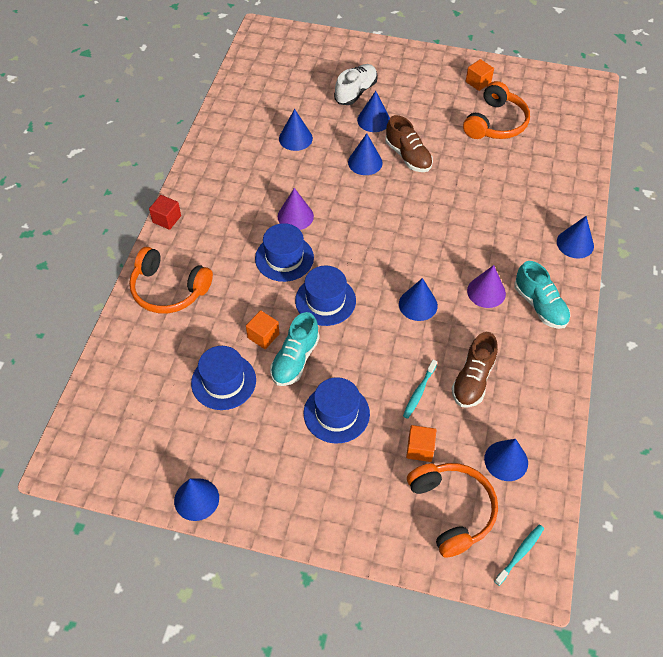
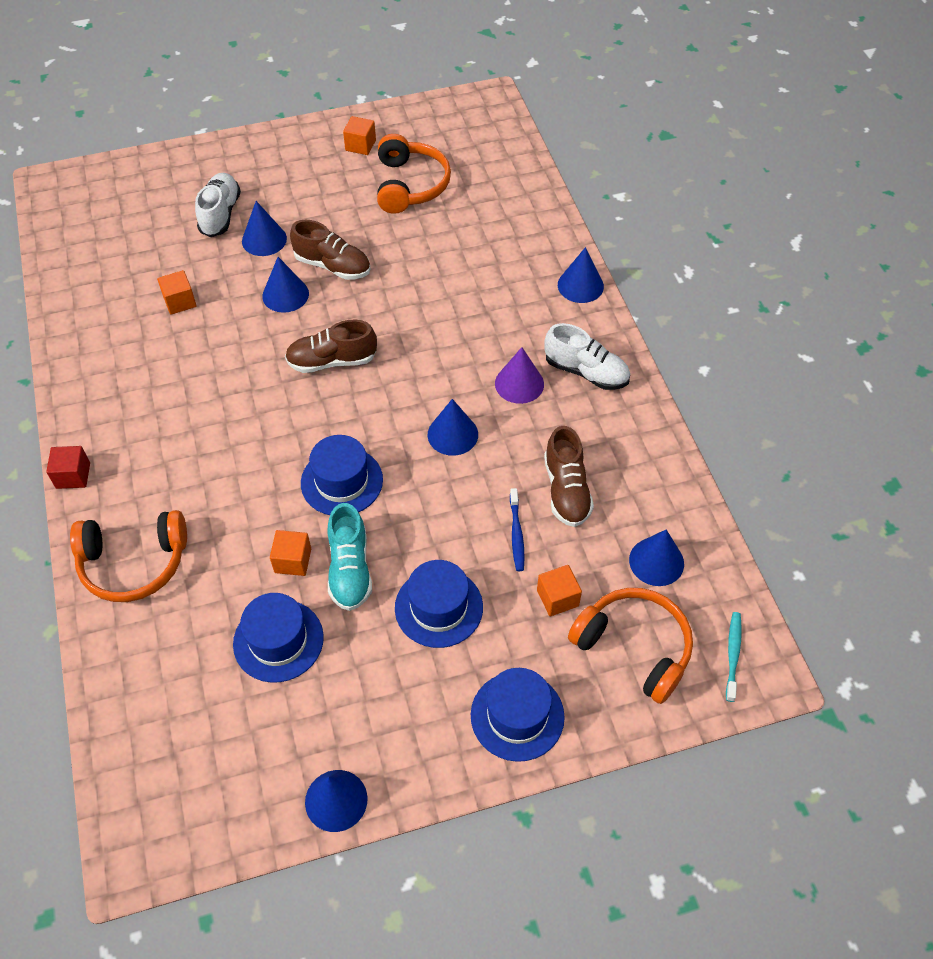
camera: 30 degrees left, 0 degrees up
(284, 258) = (258, 454): blue hat -> blue hat (517, 716)
(295, 138) = (180, 301): blue cone -> orange cube
(295, 216) = (240, 397): purple cone -> none
(368, 219) = (332, 361): none -> brown shoe
(419, 392) = (516, 534): turquoise toothbrush -> blue toothbrush
(540, 306) = (586, 372): turquoise shoe -> white shoe

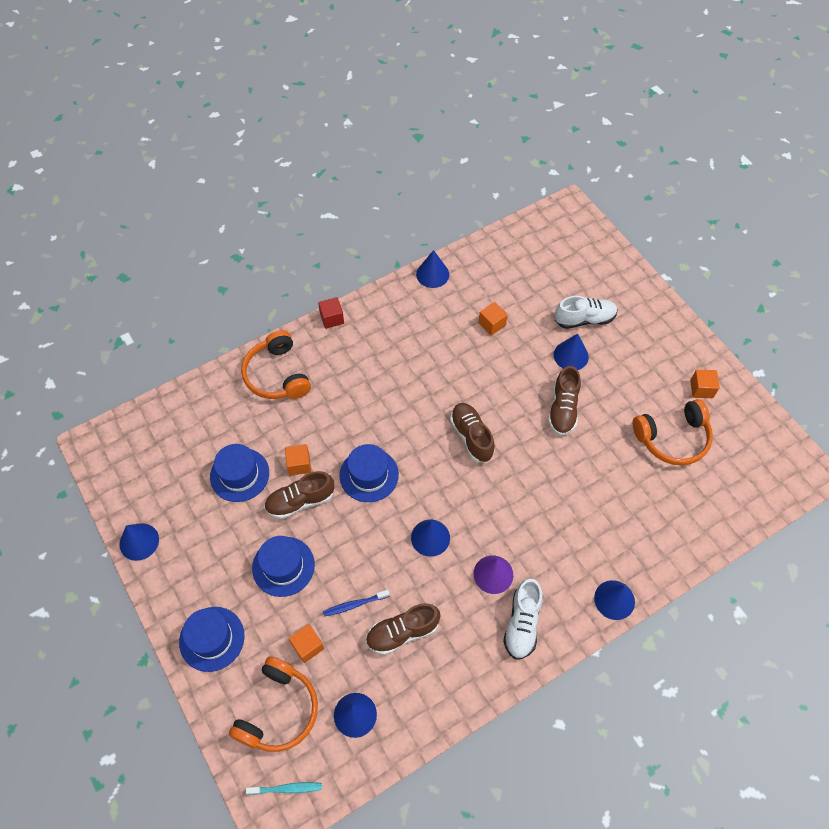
camera: 75 degrees right, 5 degrees up
(285, 295) = (522, 387): blue cone -> blue cone (432, 274)
(350, 569) = (300, 501): turquoise shoe -> brown shoe

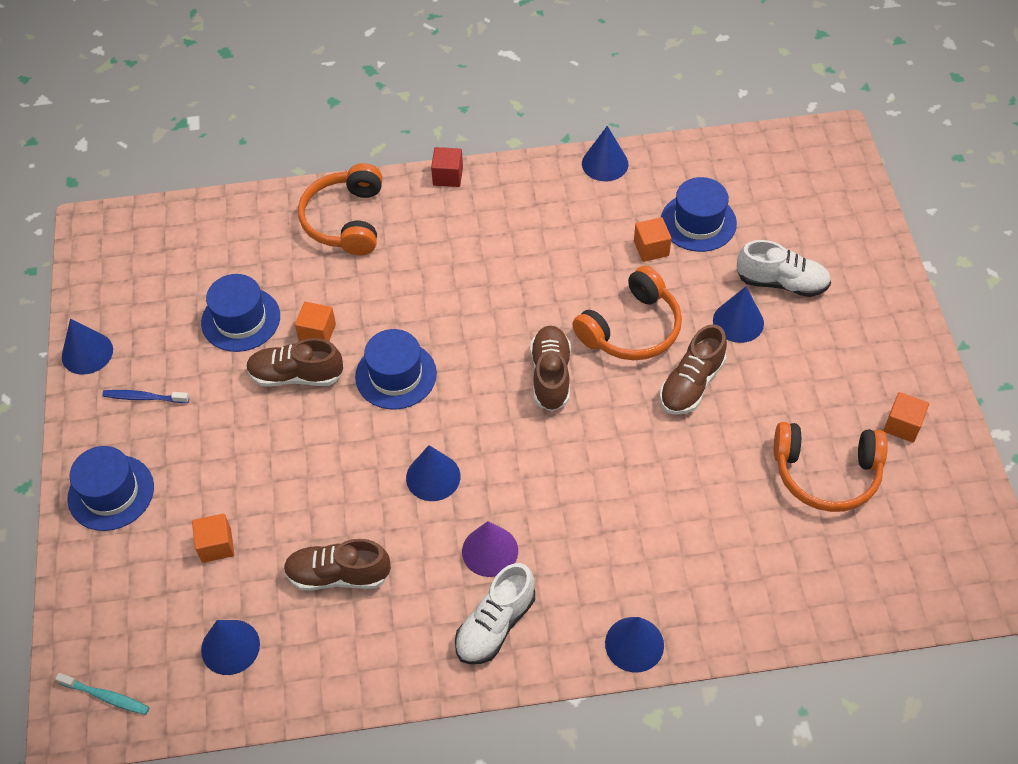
camera: 25 degrees right, 5 degrees down
(278, 710) = (143, 604): orange headphones -> orange headphones (631, 329)
(283, 566) = (236, 443): blue hat -> blue hat (698, 222)
(354, 604) = (297, 519): blue toothbrush -> blue toothbrush (144, 397)

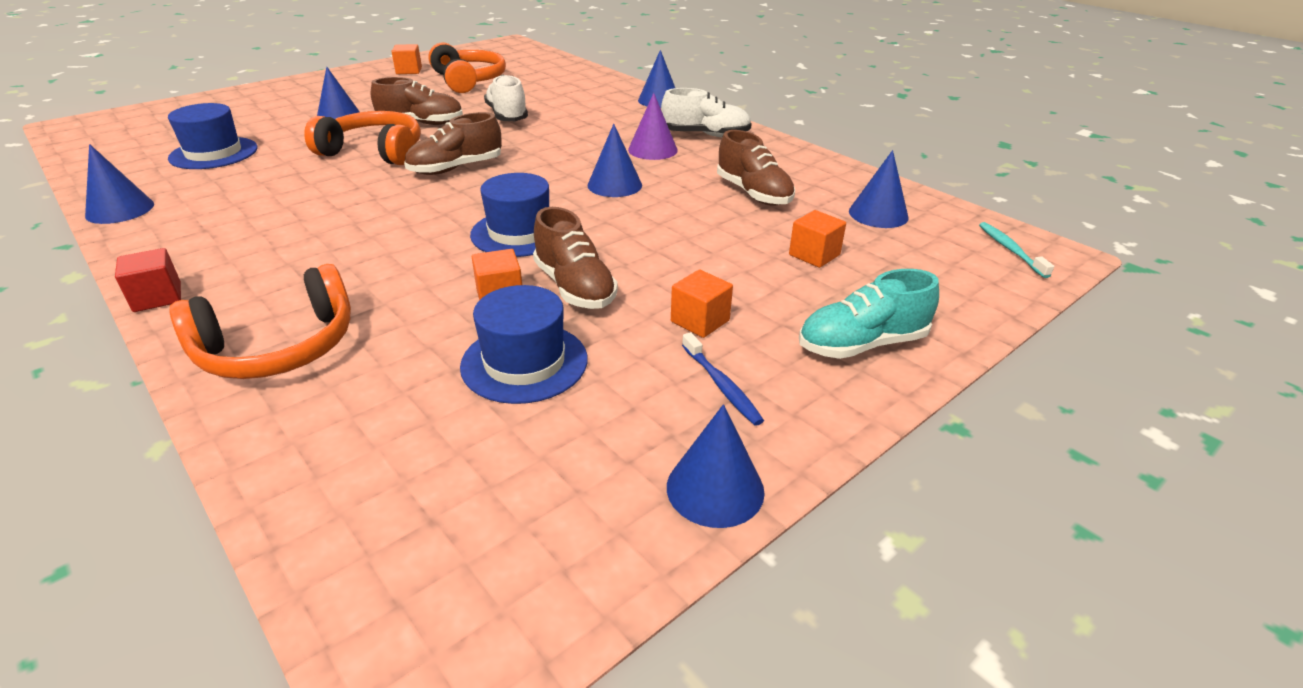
camera: 125 degrees left, 20 degrees down
(111, 492) = (862, 344): blue hat -> turquoise shoe
(651, 248) = (260, 164): orange cube -> orange cube (700, 321)
(781, 283) = (284, 115): white shoe -> white shoe (507, 116)

